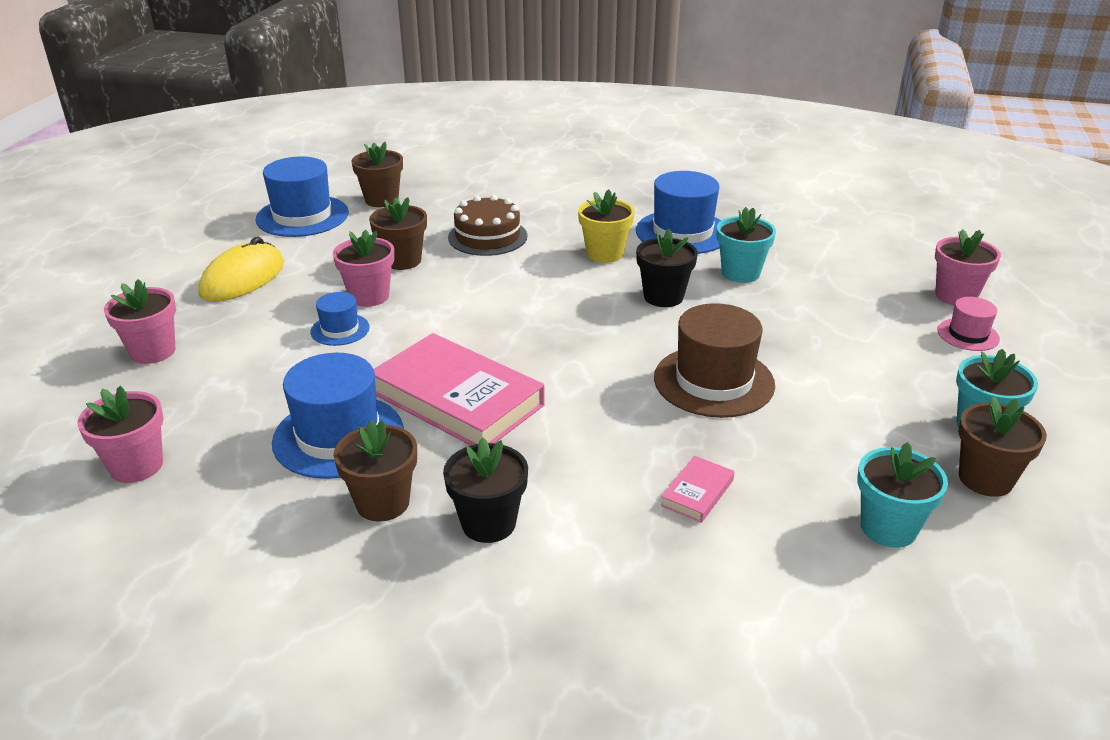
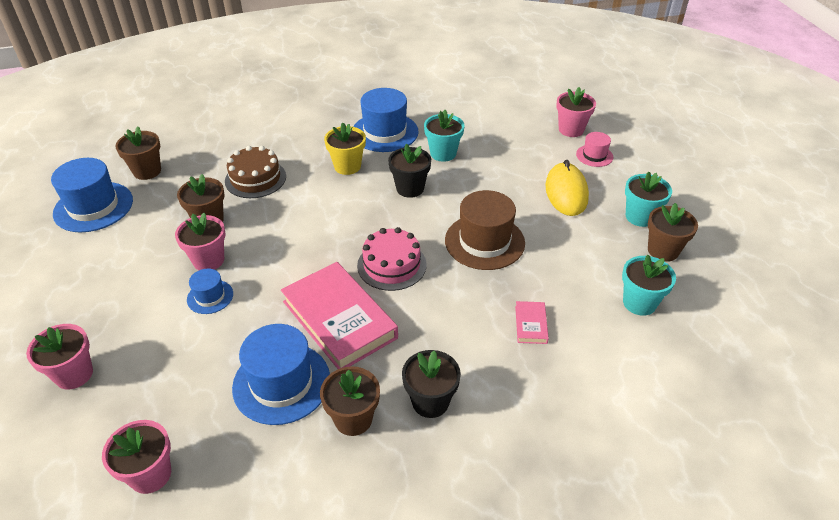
camera: 30 degrees left, 10 degrees up
(243, 278) = (92, 281): yellow mouse -> yellow mouse (566, 192)
(457, 399) = (339, 320): pink book -> pink book turned 45 degrees clockwise
(569, 366) = (392, 265): none -> pink cake

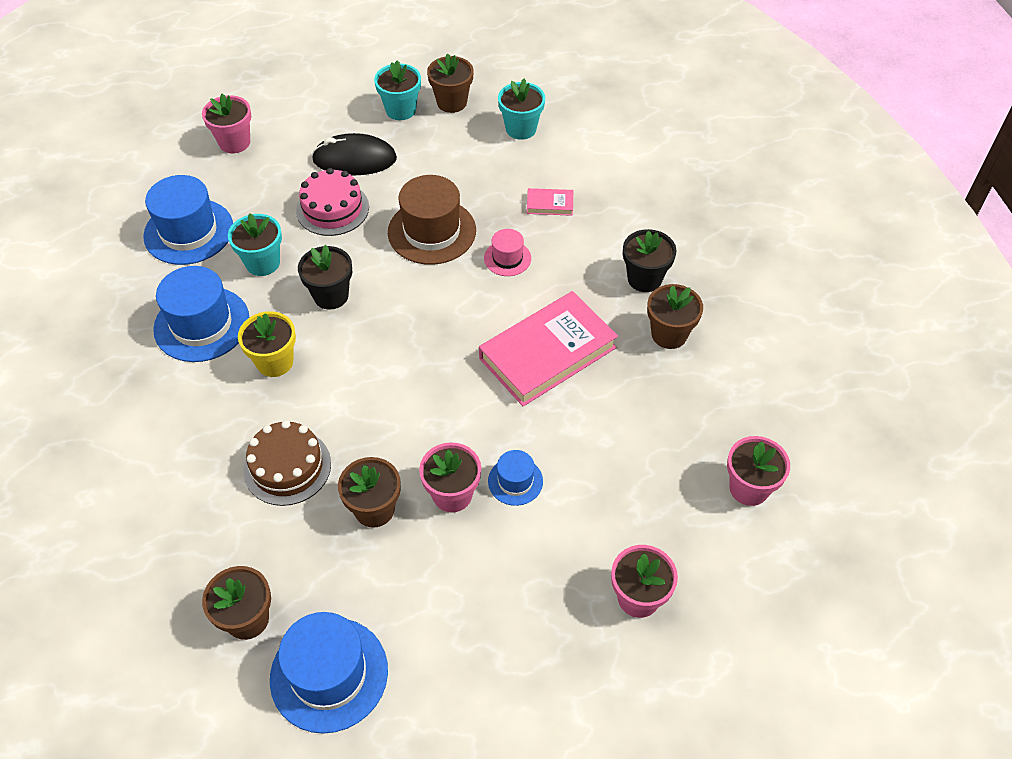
camera: 90 degrees left, 10 degrees up
(281, 383) = (633, 395): blue hat -> blue hat (188, 231)
(392, 265) = (466, 311): pink cake -> pink cake (332, 209)
(566, 192) = (354, 159): yellow mouse -> black mouse
(594, 155) = (290, 129): pink hat -> pink hat (507, 258)

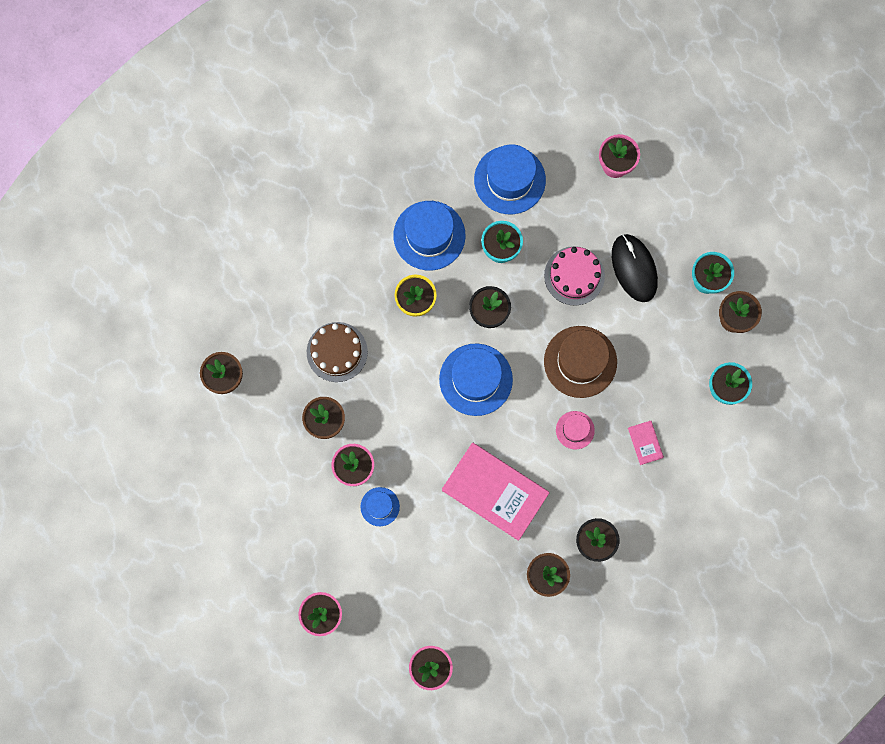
camera: 70 degrees right, 25 degrees up
(329, 674) = (209, 443): blue hat -> blue hat (476, 379)

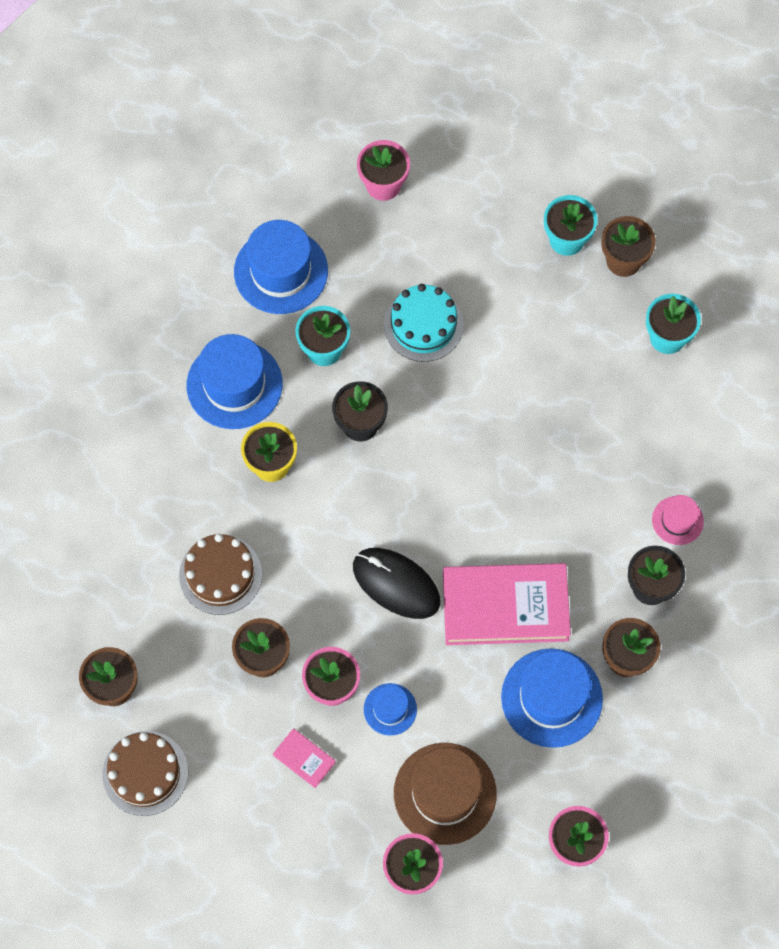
camera: 35 degrees left, 10 degrees down
(209, 444) = (145, 773): none -> brown cake
(476, 379) = (396, 502): blue hat -> blue hat (551, 698)
(574, 275) = (423, 325): pink cake -> turquoise cake
(575, 430) = (543, 484): pink hat -> pink hat (677, 520)
(580, 361) = (496, 409): brown hat -> brown hat (445, 793)
(634, 268) = (481, 277): black mouse -> black mouse (396, 584)
(645, 443) = (627, 447): pink book -> pink book (304, 759)

